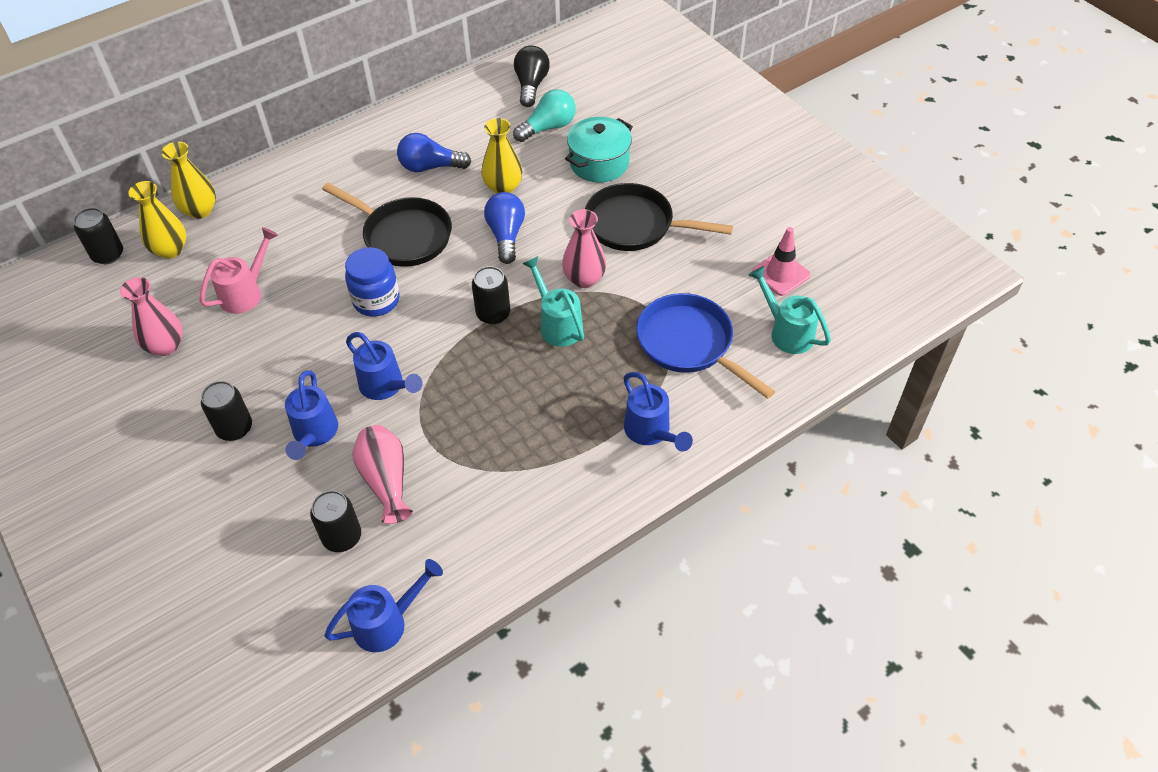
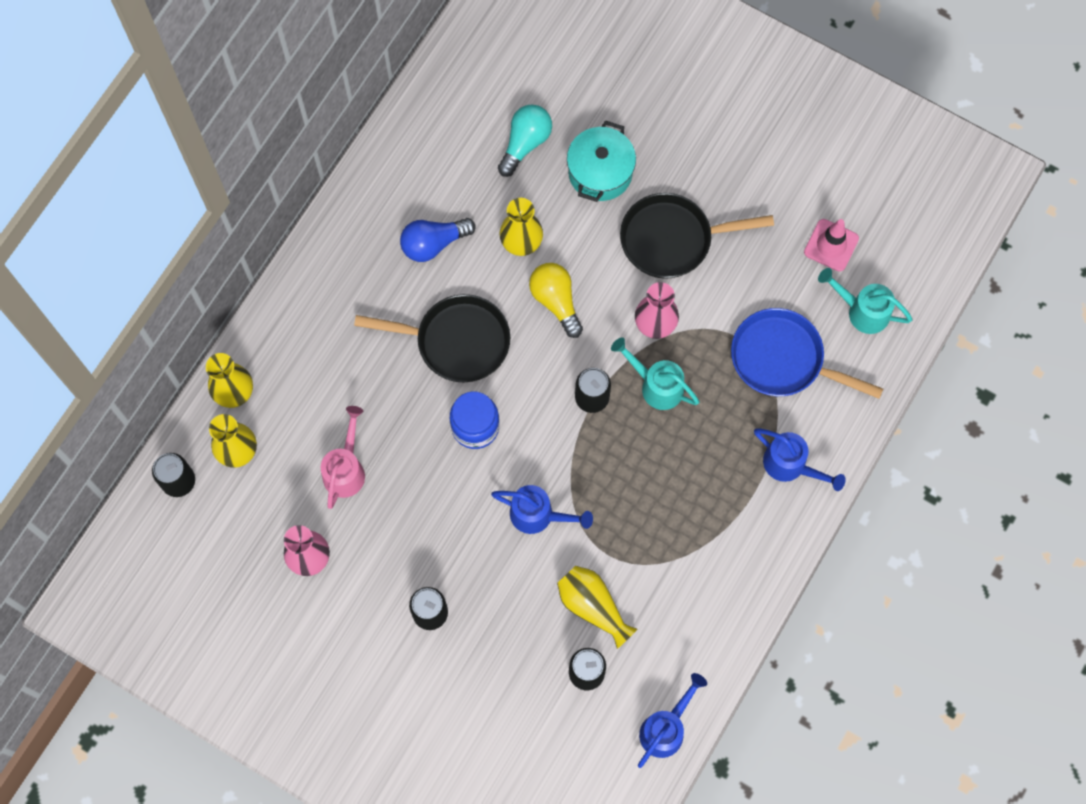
camera: 25 degrees left, 20 degrees up
(314, 434) = (504, 589): blue watering can -> none
(386, 480) = (592, 606): pink vase -> yellow vase
(506, 235) = (556, 301): blue light bulb -> yellow light bulb
(531, 85) = (477, 90): black light bulb -> none

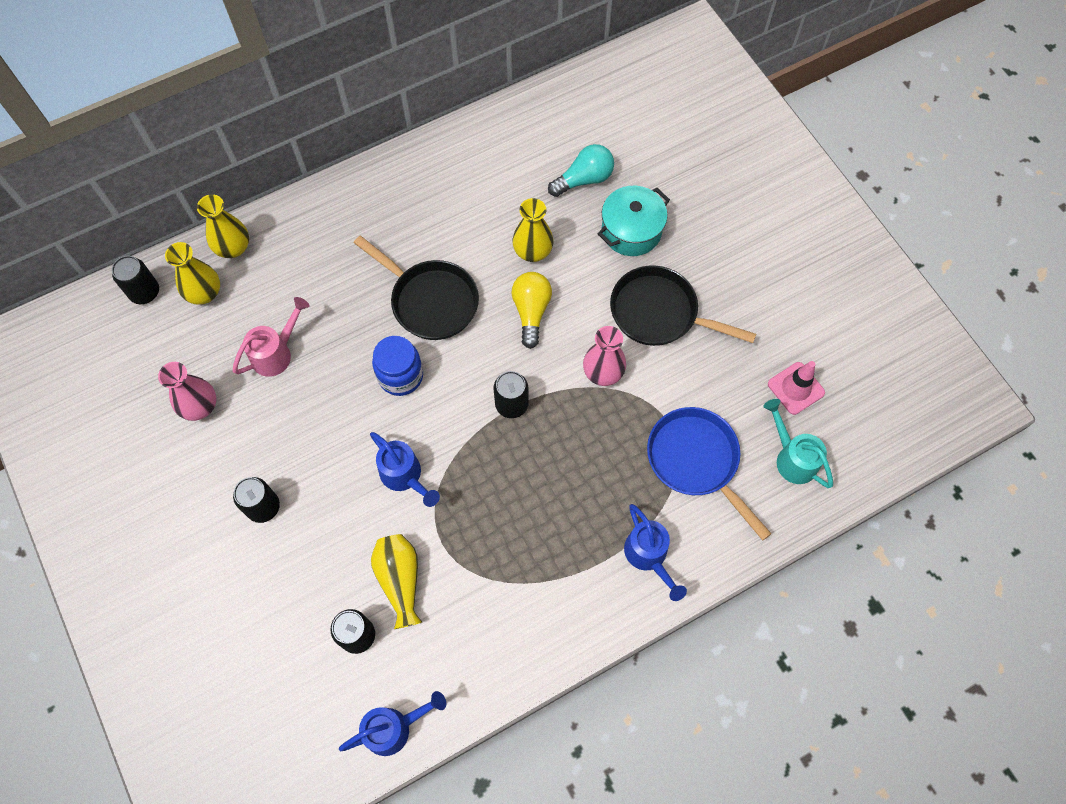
camera: 30 degrees right, 5 degrees down
(433, 243) = (462, 217): blue light bulb -> none
(656, 385) = (572, 424): turquoise watering can -> none

